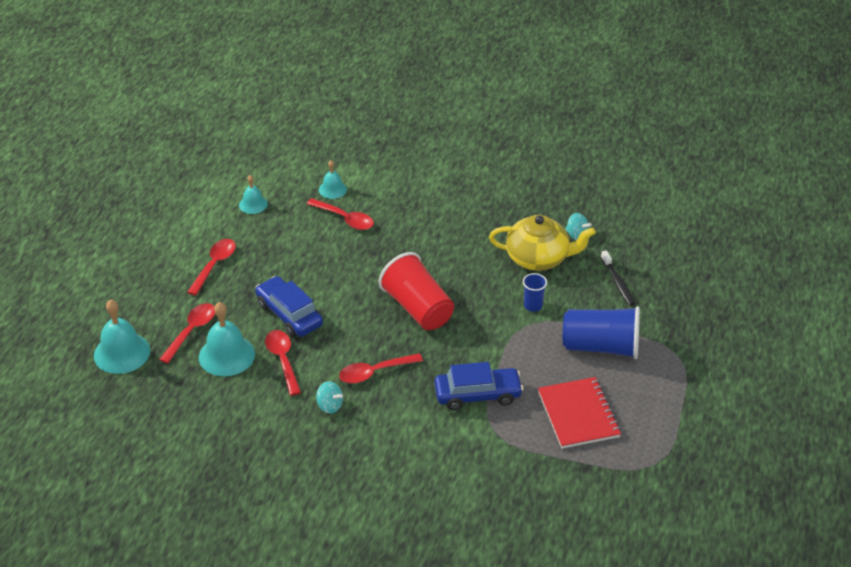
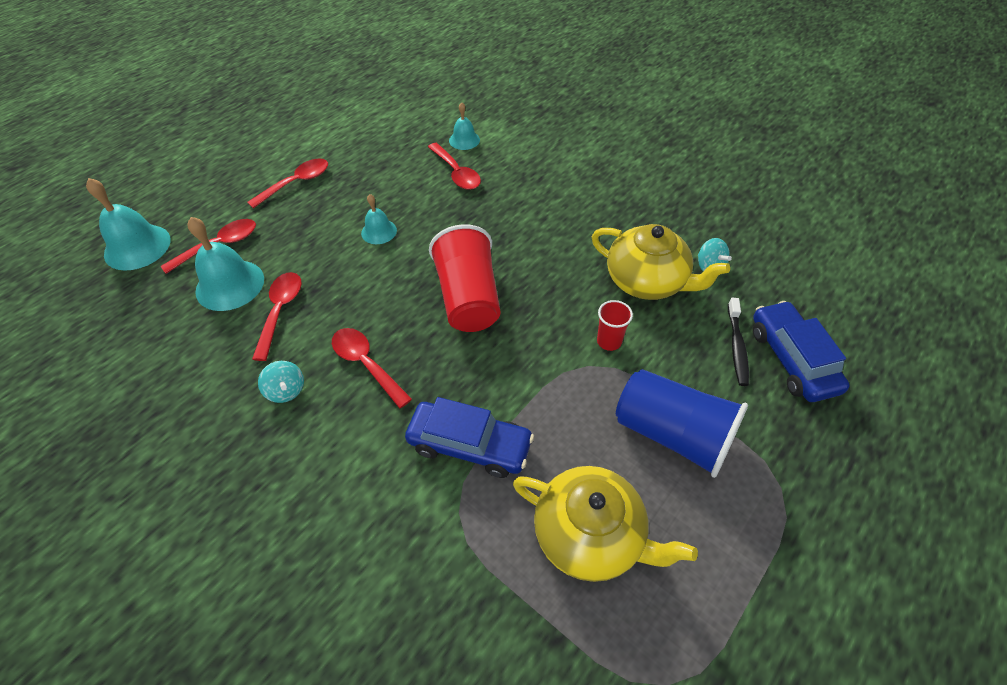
camera: 25 degrees right, 10 degrees up
(253, 204) = (378, 134): turquoise bell -> turquoise bell (379, 231)
(289, 314) = (327, 259): blue car -> blue car (792, 359)
(374, 372) = (366, 364): red spoon -> red spoon turned 45 degrees clockwise
(533, 306) = (609, 341): blue cup -> red cup
(578, 414) = (590, 535): red notebook -> yellow teapot

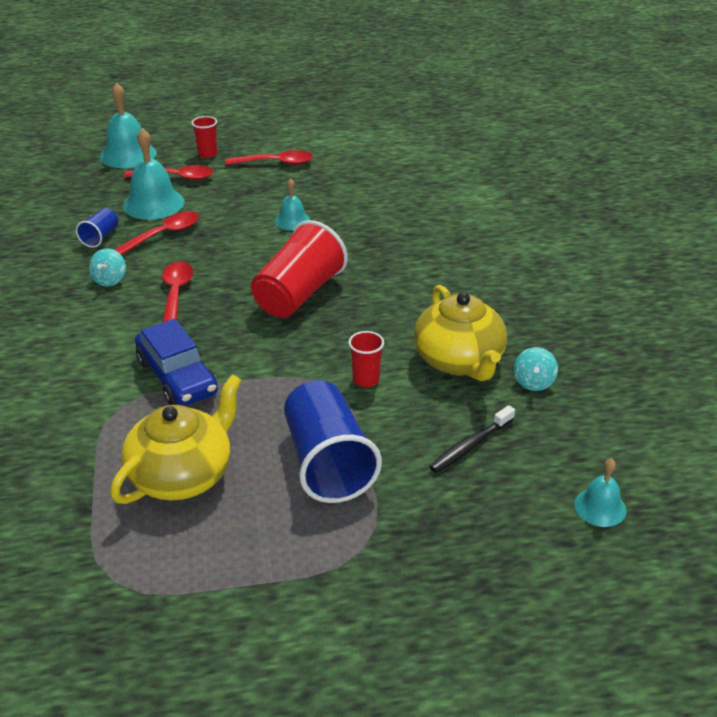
camera: 40 degrees right, 15 degrees down
(219, 351) = (100, 237): none -> blue cup
(220, 205) = (207, 154): none -> red cup
(456, 173) = (406, 211): red spoon -> none
(464, 140) = (446, 191): turquoise bell -> turquoise bell (600, 507)
(590, 535) = (182, 475): yellow teapot -> yellow teapot turned 120 degrees counterclockwise
(792, 359) = (508, 483): blue car -> none

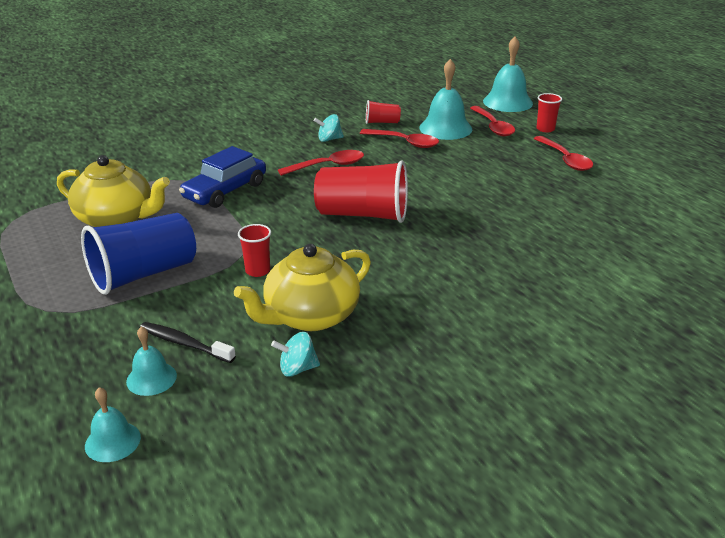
camera: 70 degrees right, 5 degrees down
(100, 237) = (382, 122): blue cup -> red cup
(292, 221) = (475, 187): turquoise bell -> turquoise bell (151, 378)

